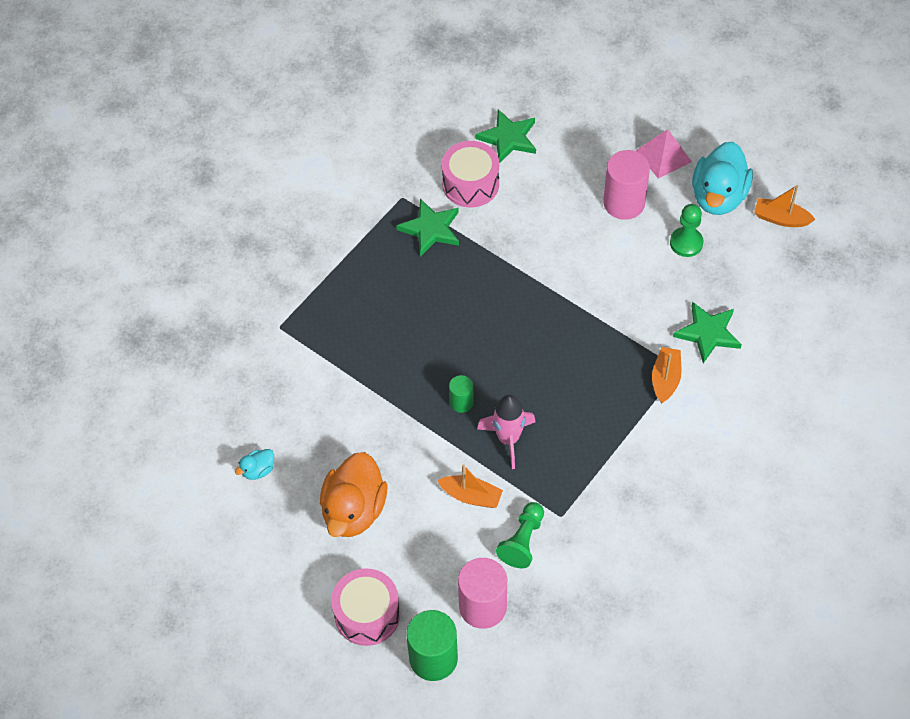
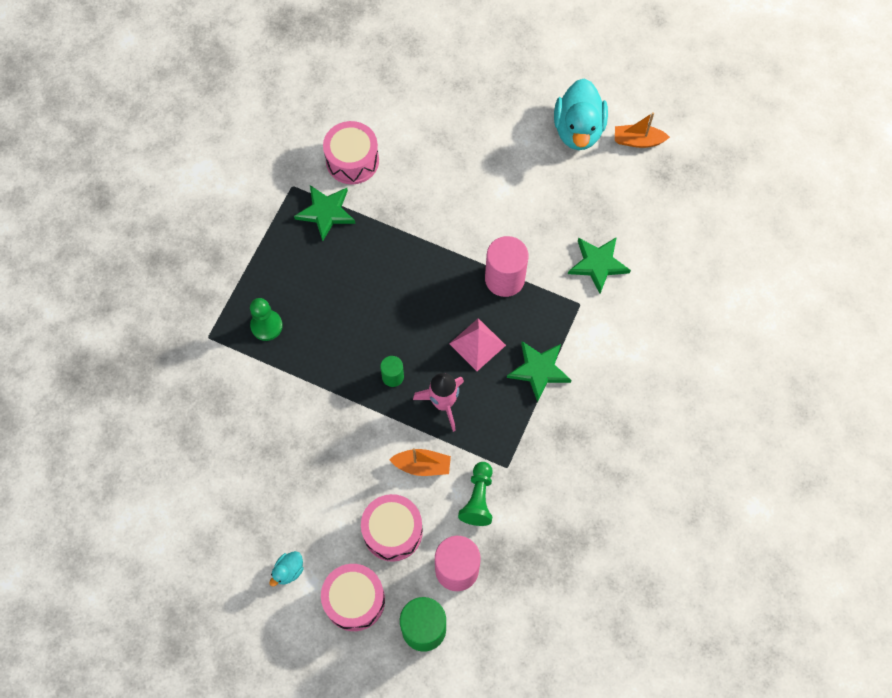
camera: 15 degrees left, 10 degrees up
(258, 470) = (221, 482): turquoise duck -> turquoise duck (289, 571)
(354, 510) = (319, 502): orange duck -> none
(424, 555) = (392, 531): none -> pink drum
(508, 138) = (376, 109): green star -> green star (539, 370)
(624, 203) = (495, 152): pink cylinder -> pink cylinder (504, 279)
(663, 156) = (521, 99): pink pyramid -> pink pyramid (477, 344)
(665, 379) = (570, 316): orange boat -> none
(686, 243) = (559, 180): green pawn -> green pawn (266, 326)

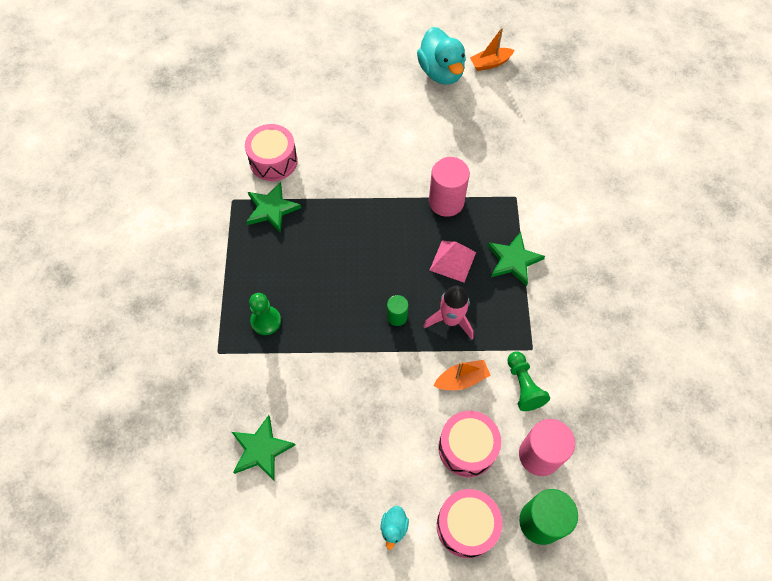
camera: 25 degrees left, 5 degrees down
(598, 264) = (512, 162): green star -> green star (261, 449)

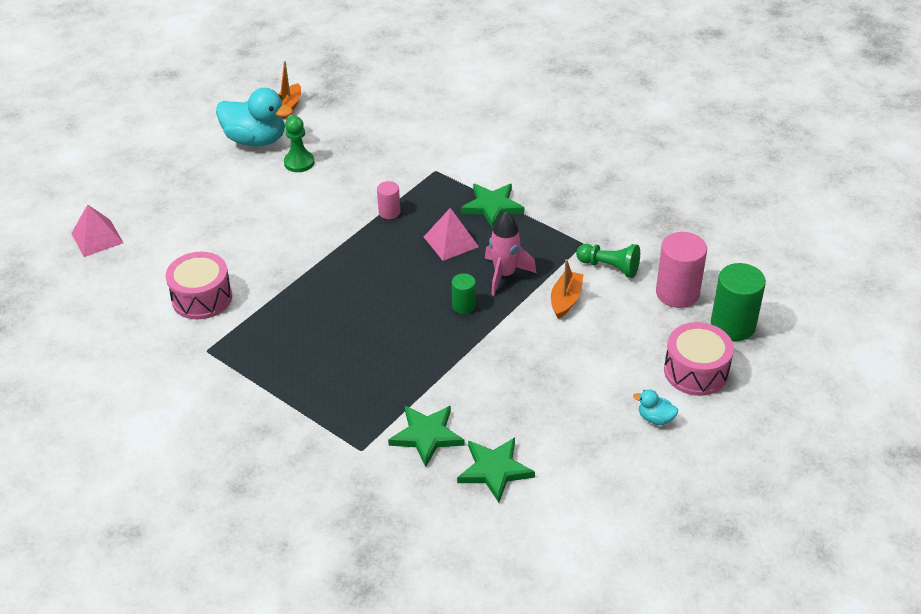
camera: 50 degrees left, 20 degrees down
(266, 321) = (367, 396): green pawn -> green pawn (299, 162)
(271, 209) = (253, 328): green star -> green star (427, 436)
(276, 66) = (97, 238): none -> pink pyramid
(394, 527) = (655, 418): turquoise duck -> turquoise duck turned 150 degrees clockwise
(446, 202) = (389, 212): pink cylinder -> pink cylinder, size x0.54
(467, 448) = (629, 332): pink drum -> none

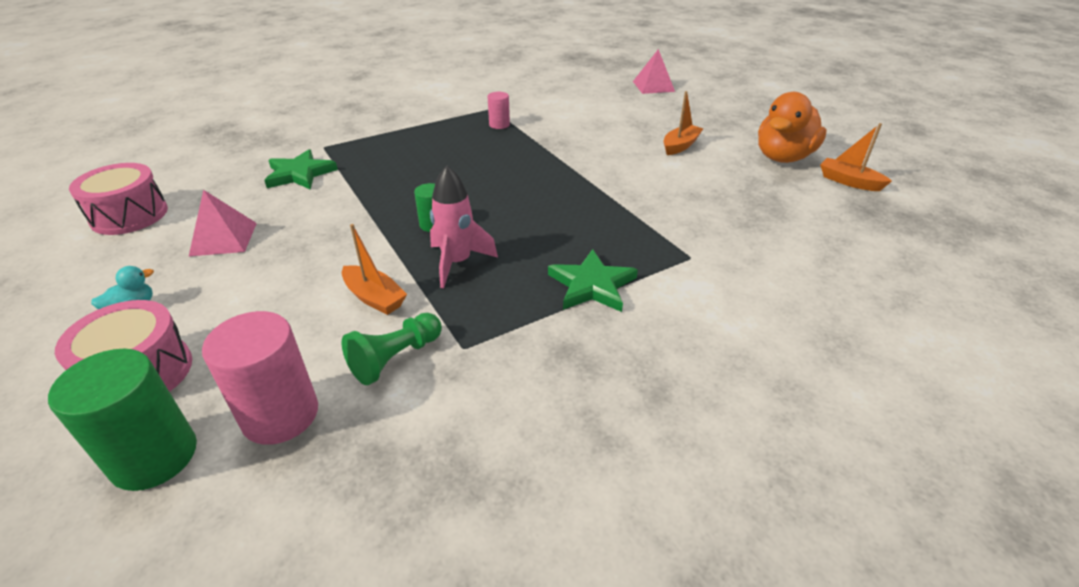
camera: 110 degrees right, 5 degrees down
(202, 298) = (553, 112): pink drum -> pink drum (129, 215)
(255, 197) = (680, 146): none -> orange boat
(256, 140) = (783, 157): turquoise duck -> orange duck
(299, 162) = (734, 174): green pawn -> none
(389, 212) = (619, 210): pink cylinder -> pink cylinder (499, 125)
(451, 241) = (543, 239): pink pyramid -> pink pyramid (224, 239)
(494, 470) = (222, 196): green star -> none

